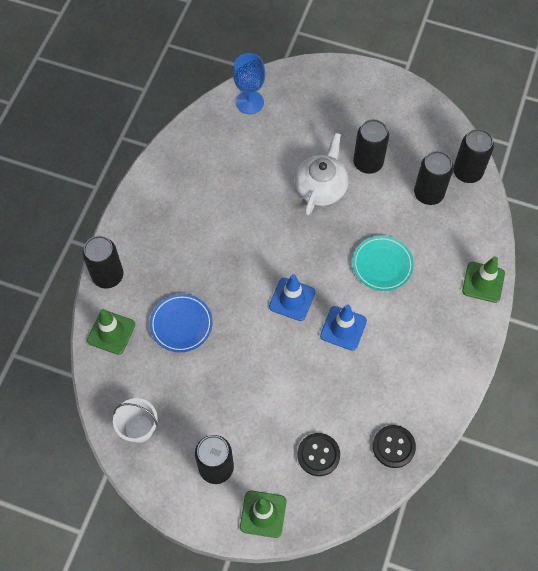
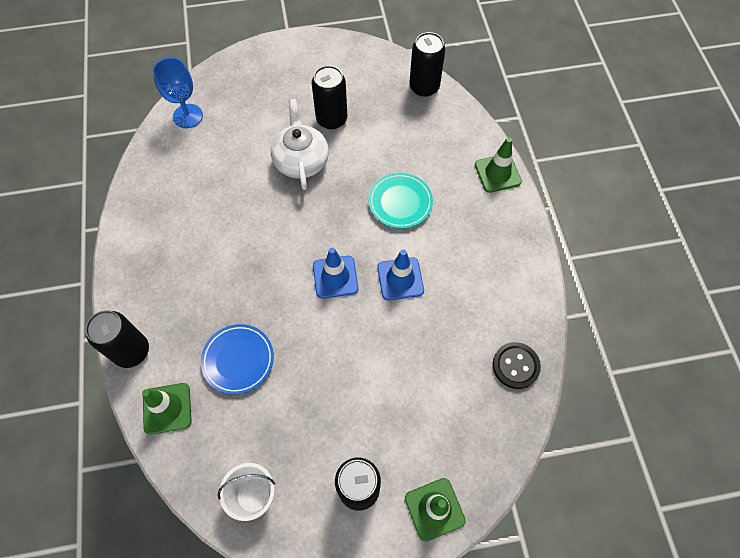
camera: 30 degrees left, 0 degrees up
(318, 455) = (451, 415): black button -> none
(428, 194) = (402, 120): black can -> none

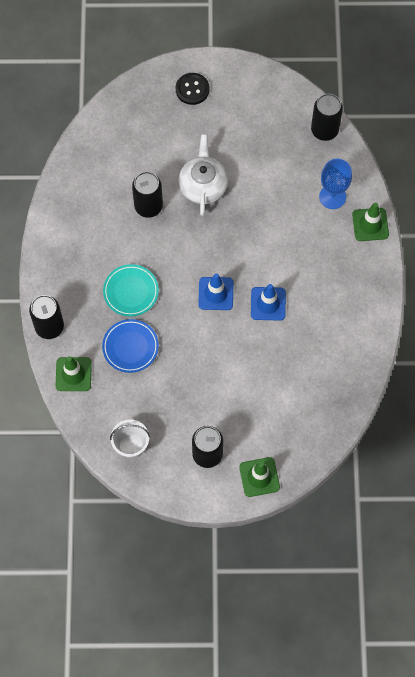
camera: 10 degrees right, 5 degrees up
(188, 116) = (109, 126): blue goblet -> blue goblet (332, 196)
(331, 119) = (235, 149): black can -> black can (148, 206)
(400, 202) = (281, 238): turquoise plate -> turquoise plate (131, 291)
(515, 366) = (344, 387): black button -> black button (192, 89)

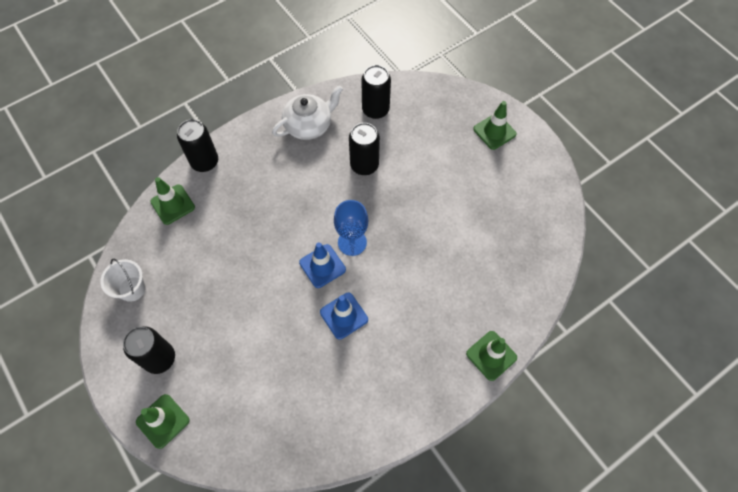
camera: 55 degrees right, 5 degrees down
(130, 347) = (225, 231): blue plate -> none
(131, 291) = (277, 200): turquoise plate -> none
(192, 89) = (494, 131): black button -> green traffic cone
(203, 185) = (416, 193): white teapot -> white teapot (309, 125)
(324, 130) = (549, 254): black can -> black can (375, 110)
(332, 196) = (491, 303): blue goblet -> blue goblet (352, 242)

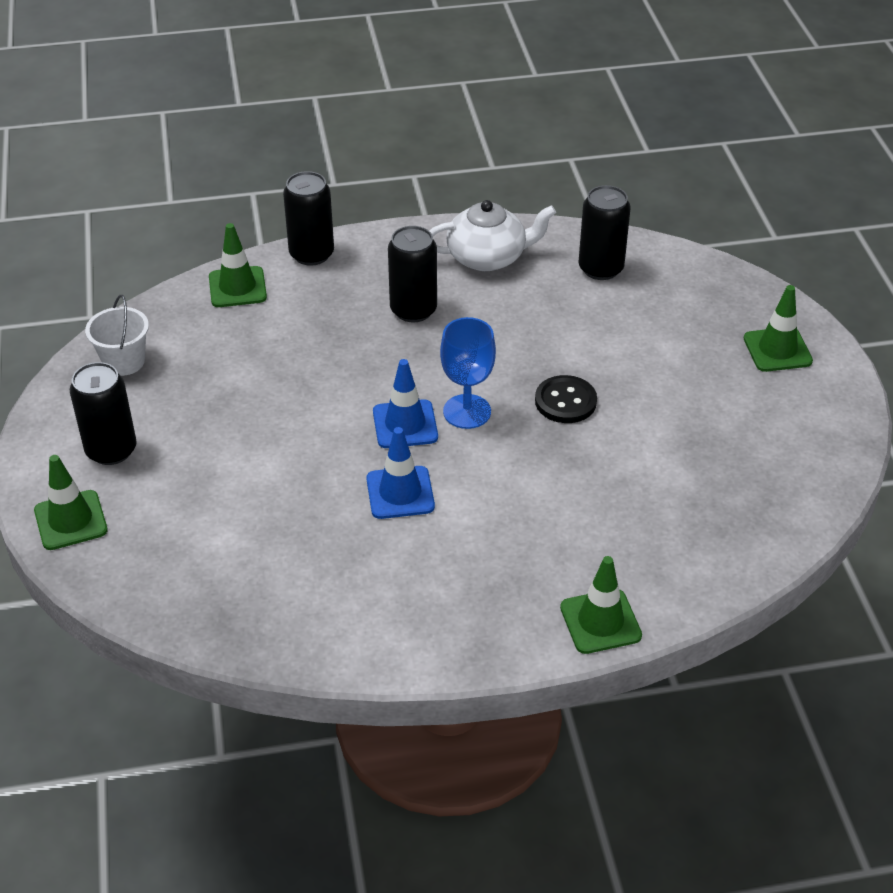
camera: 25 degrees right, 20 degrees down
(364, 165) = (542, 328): black can -> black can (413, 310)
(402, 213) = (565, 401): none -> black button

